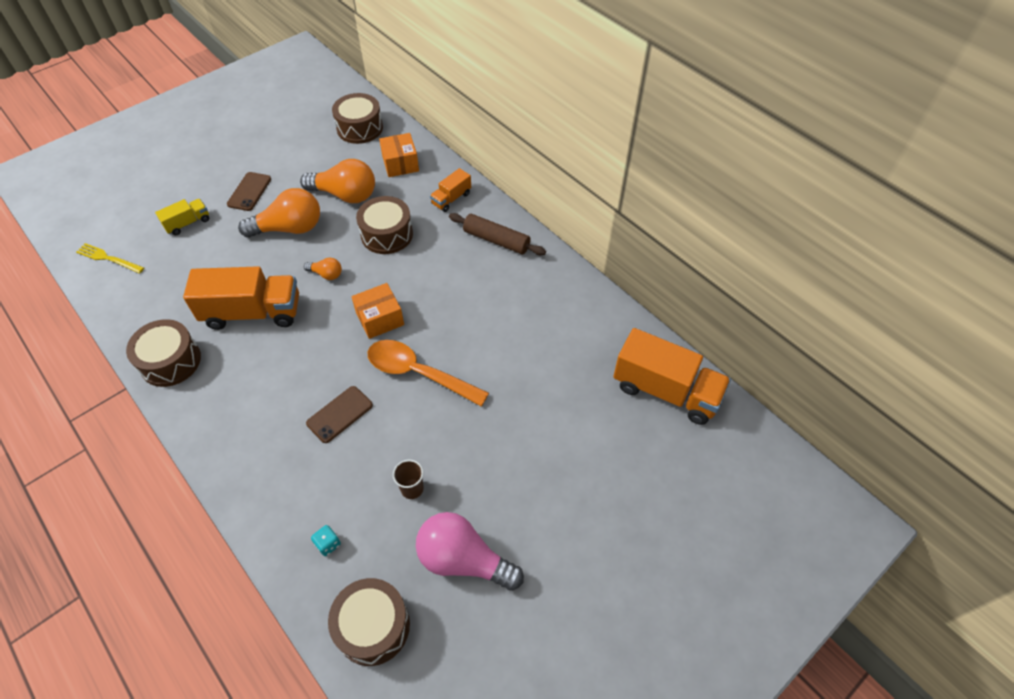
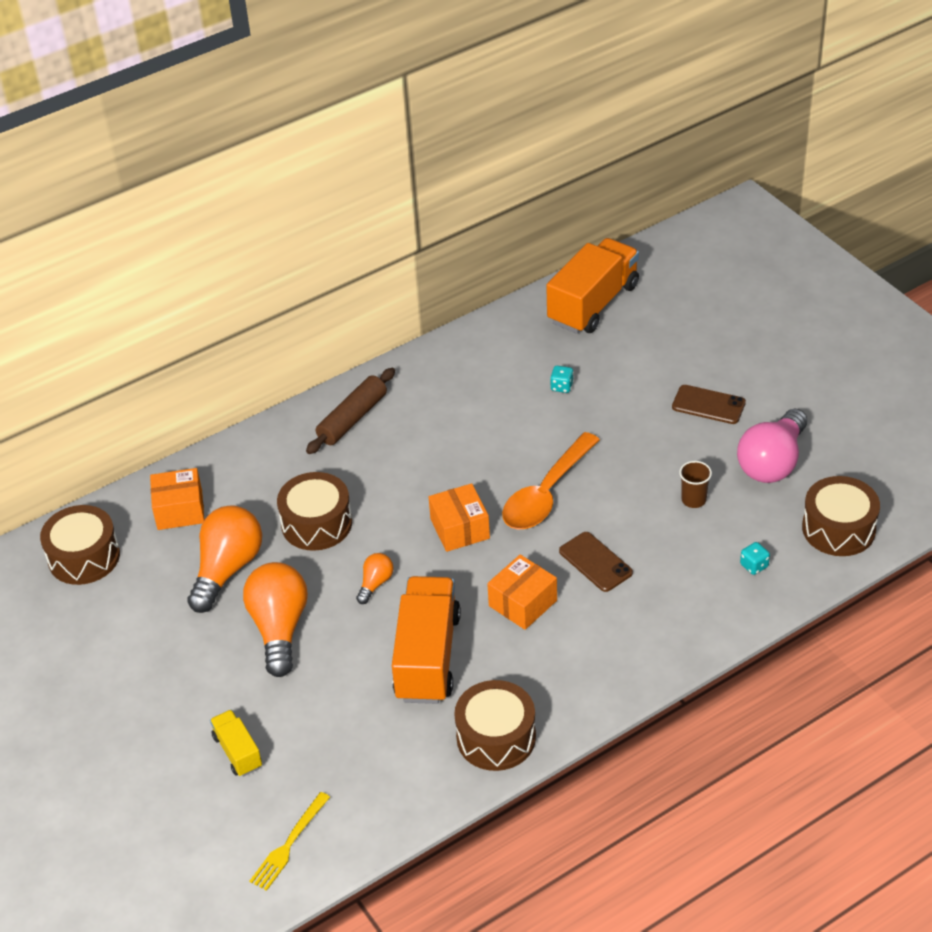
camera: 80 degrees left, 10 degrees down
(249, 191) = (188, 682): brown phone -> brown phone (708, 405)
(299, 367) = (523, 603): none -> orange box
(451, 199) = (266, 458): orange truck -> none
(549, 374) = (562, 386): none -> turquoise dice

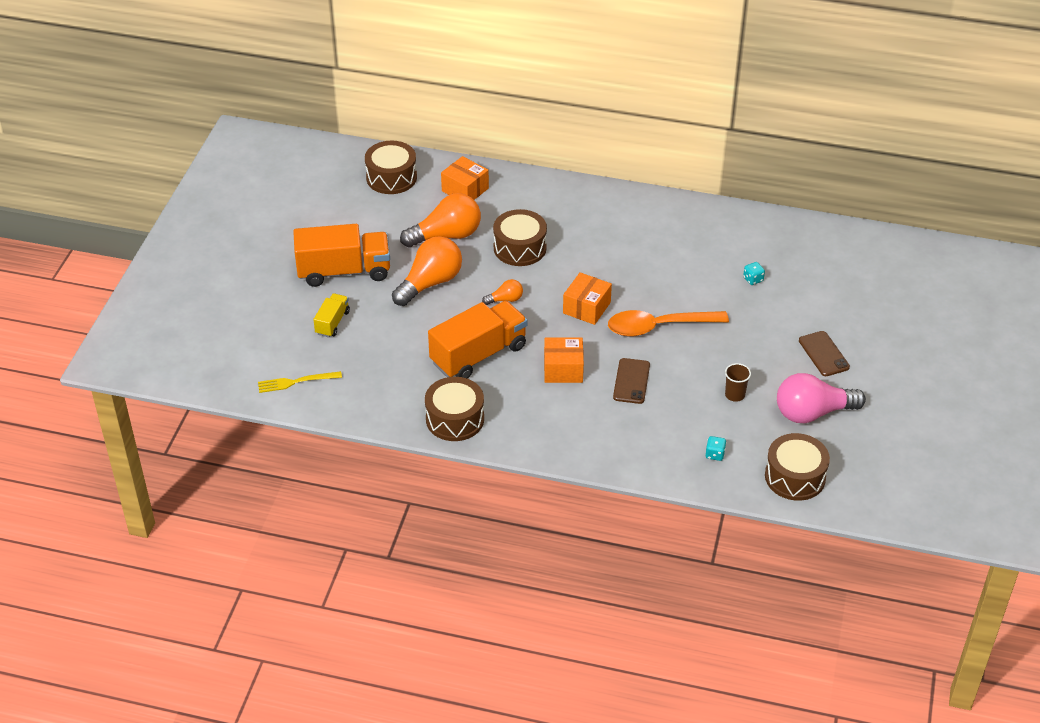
camera: 45 degrees right, 0 degrees up
(352, 418) = (614, 210): brown rolling pin -> none
(593, 304) = (842, 249): orange truck -> orange truck (344, 271)

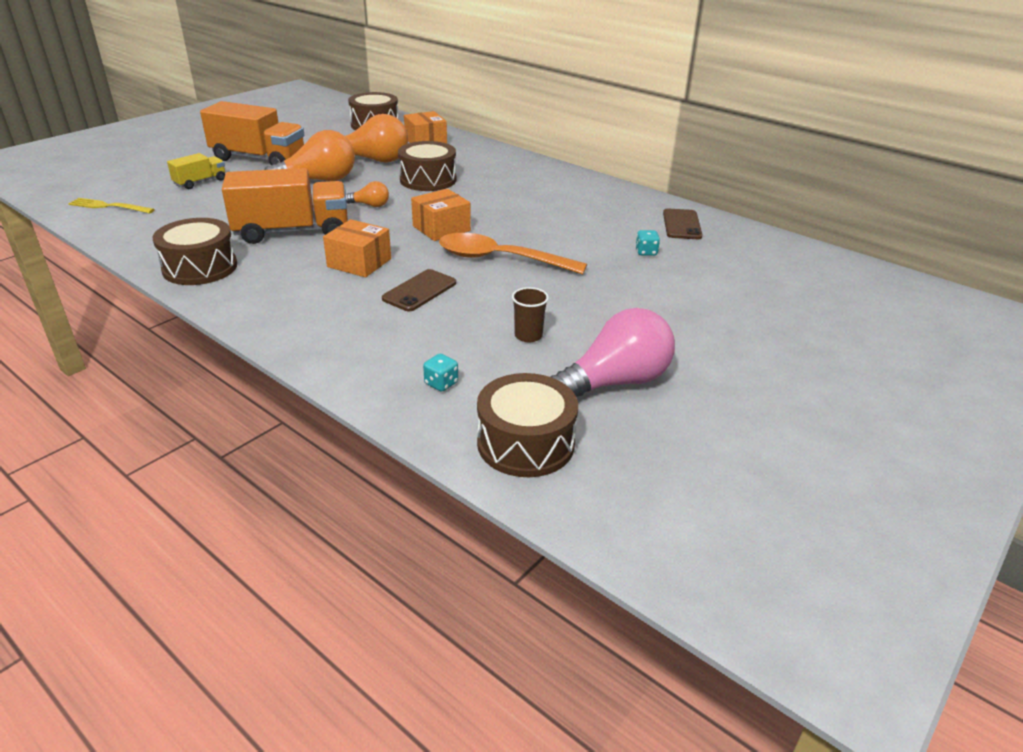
camera: 25 degrees right, 10 degrees down
(812, 413) = (615, 382): pink light bulb -> pink light bulb turned 135 degrees clockwise
(823, 354) = (680, 331): brown phone -> brown phone (682, 225)

